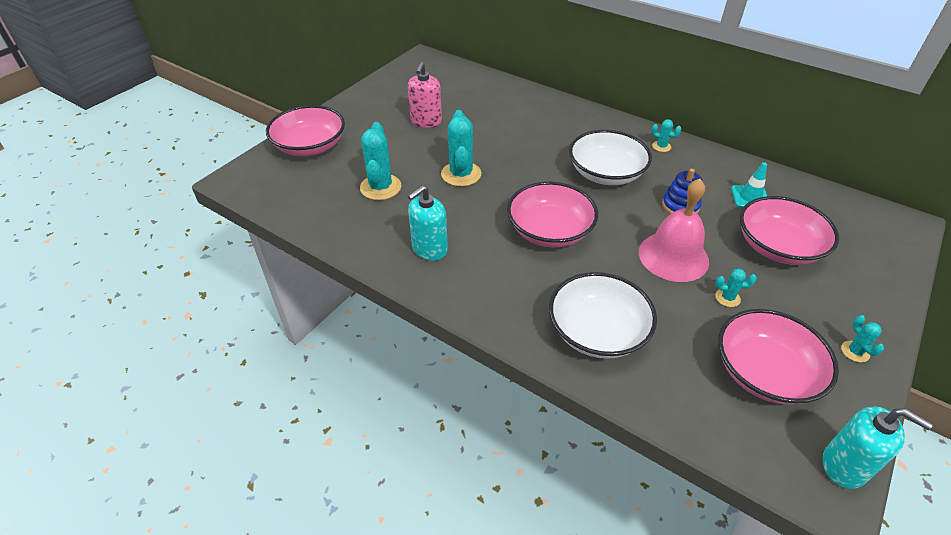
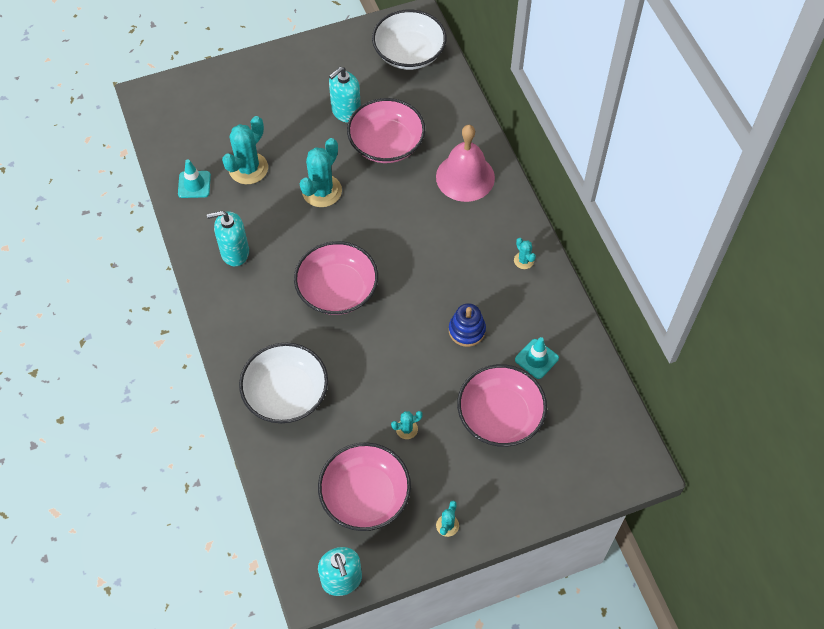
camera: 35 degrees right, 15 degrees up
(310, 146) = (229, 89): pink bowl -> pink bowl (386, 143)
(340, 219) = (194, 184): none -> turquoise traffic cone
(426, 121) = (346, 112): pink soap dispenser -> turquoise soap dispenser
(606, 173) = (441, 261): white bowl -> white bowl (409, 53)
(673, 256) = (407, 371): pink bell -> pink bell (465, 177)
(727, 298) = (406, 429): turquoise cactus -> turquoise cactus turned 60 degrees counterclockwise

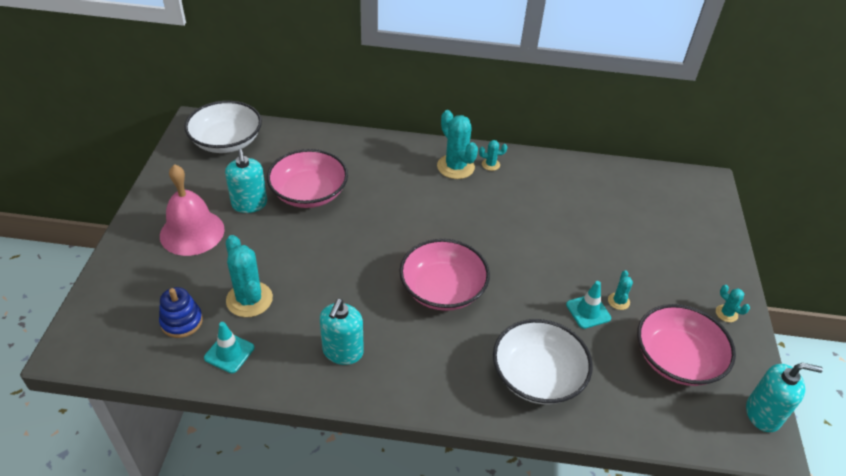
camera: 65 degrees left, 15 degrees down
(322, 191) = (323, 256): turquoise cactus -> turquoise cactus (455, 167)
(465, 177) = (385, 162): pink bell -> pink bell (192, 232)
(467, 330) = (538, 223): blue stacking toy -> blue stacking toy (182, 321)
(500, 415) = (631, 237): pink bowl -> none
(536, 359) = (587, 195): turquoise traffic cone -> turquoise traffic cone (588, 311)

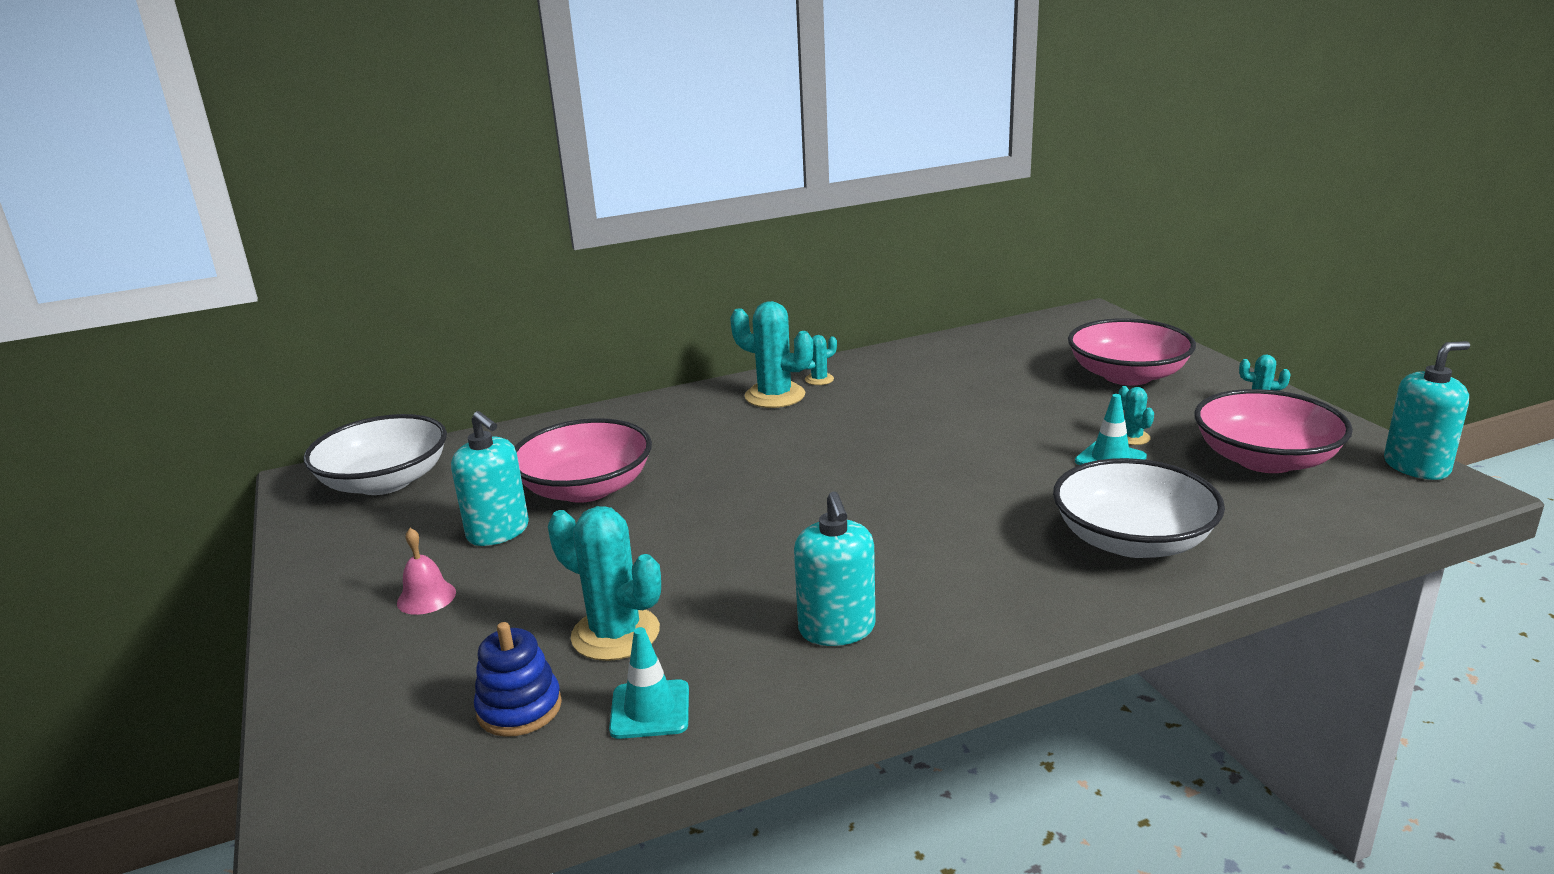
camera: 25 degrees left, 20 degrees down
(192, 232) = (426, 597): pink bell -> pink bell, size x0.47
(442, 289) = (902, 510): pink bowl -> pink bowl (1127, 375)

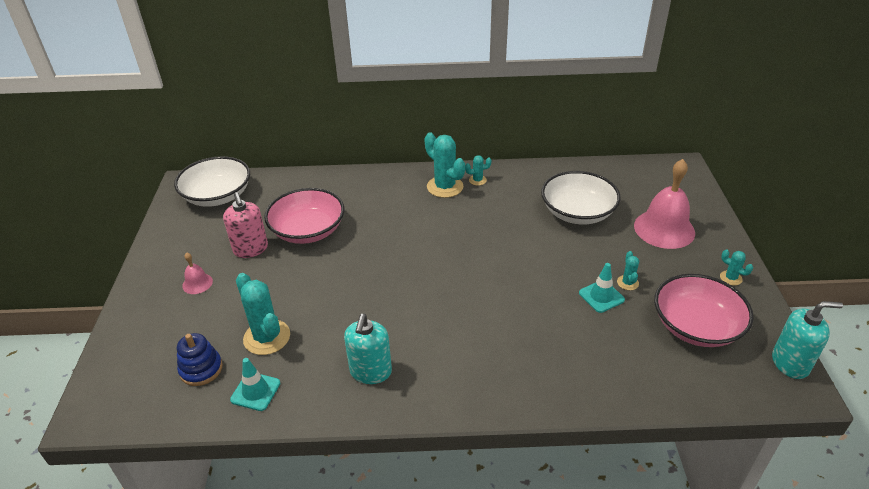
camera: 20 degrees right, 15 degrees up
(498, 532) = (251, 249): turquoise soap dispenser -> pink soap dispenser
(1127, 375) = (664, 229): pink bowl -> pink bell
(1132, 540) = (567, 363): white bowl -> white bowl (577, 212)

